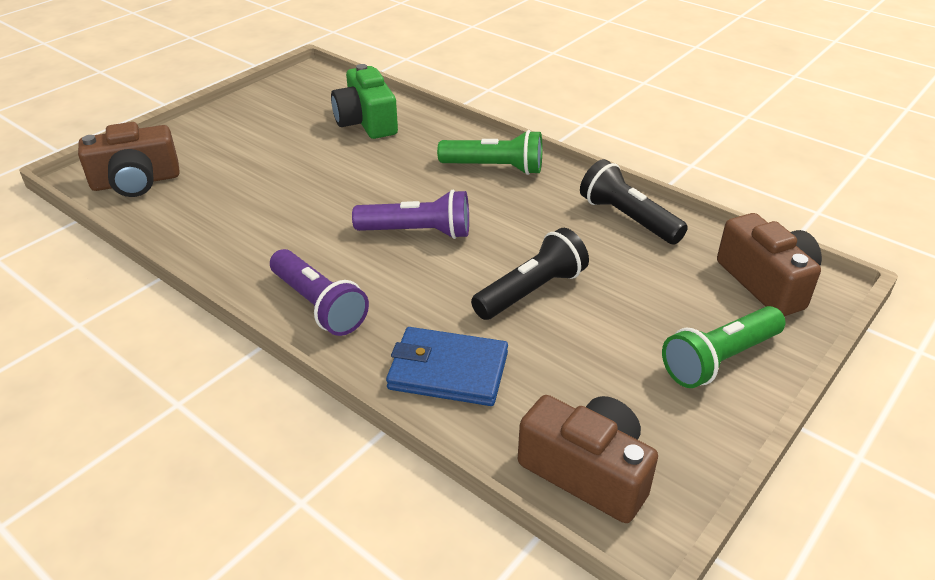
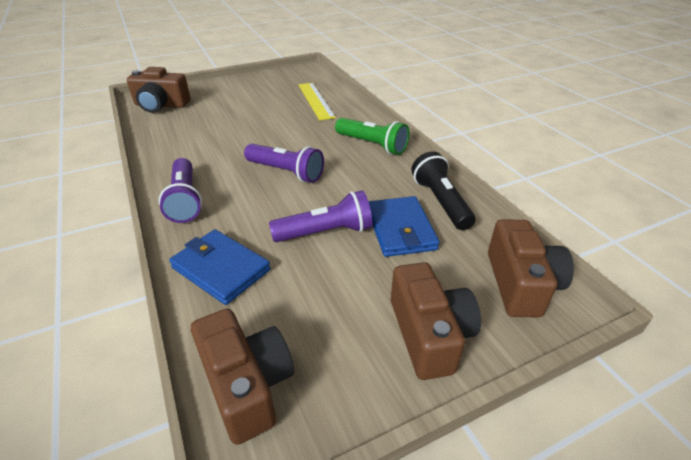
camera: 25 degrees right, 0 degrees up
(366, 122) = (316, 100): green camera -> yellow ruler
(531, 291) = (325, 232): black flashlight -> purple flashlight
(610, 263) = (400, 229): none -> blue wallet
(720, 360) = (429, 334): green flashlight -> brown camera

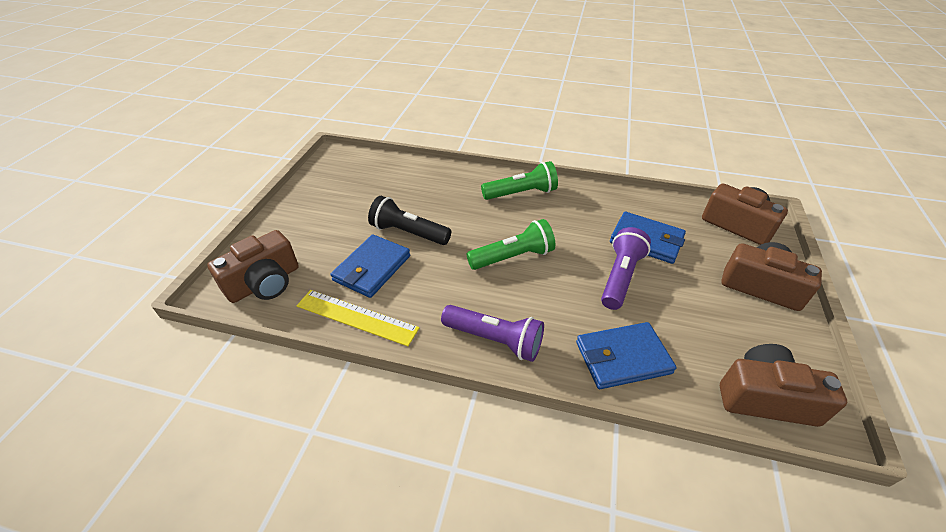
camera: 50 degrees left, 5 degrees up
(210, 128) = (372, 268): none -> blue wallet
(286, 172) = (513, 257): purple flashlight -> green flashlight
(316, 100) = (406, 182): yellow ruler -> yellow ruler (357, 317)
(440, 202) = (629, 206): black flashlight -> black flashlight (408, 233)

